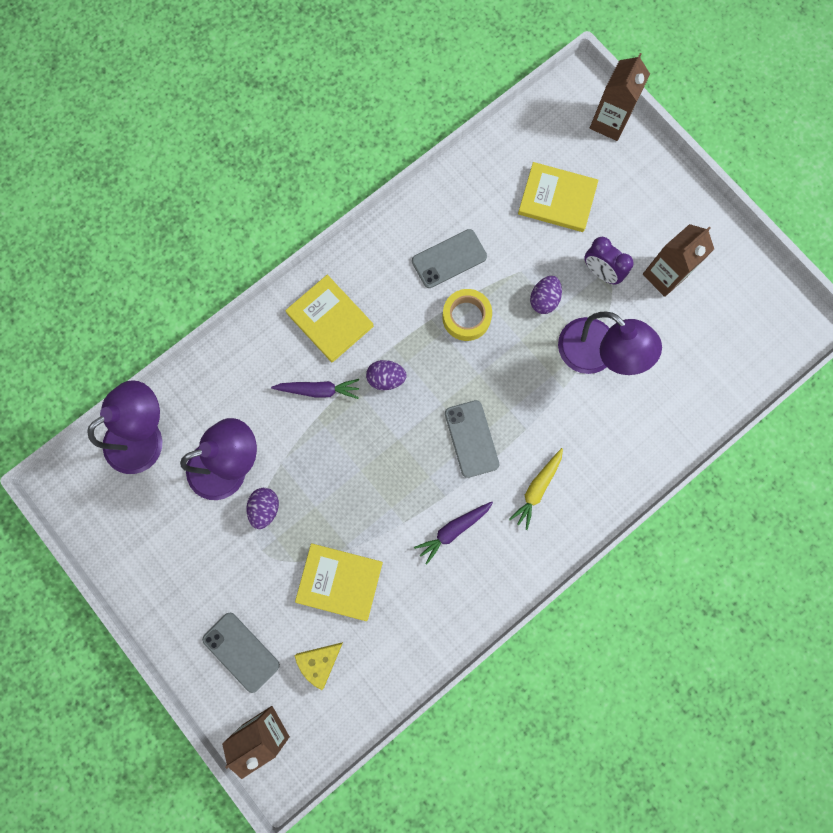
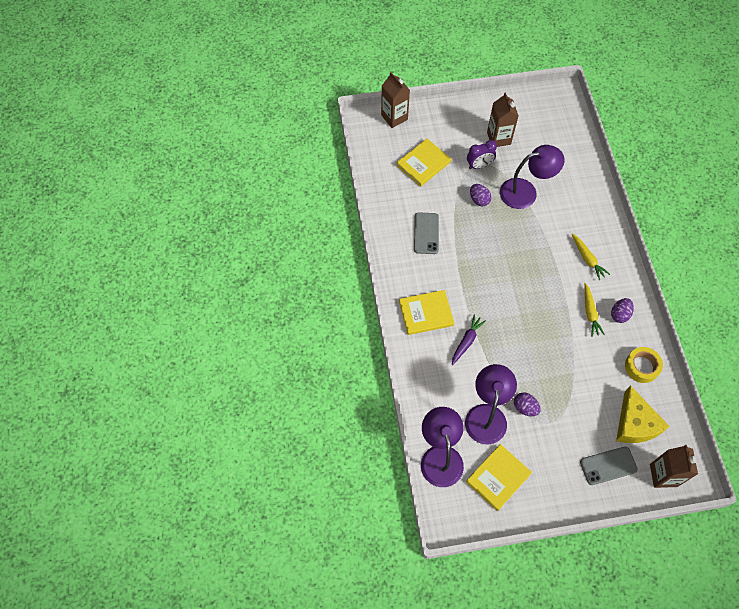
camera: 60 degrees left, 15 degrees down
(319, 662) = (635, 423): yellow cheese -> yellow cheese, size x1.69
(339, 581) = (591, 388): yellow book -> yellow book (498, 477)
(386, 378) = (480, 302): purple egg -> purple egg (619, 314)
(453, 530) = (590, 313): purple carrot -> yellow carrot
(466, 317) = (467, 242): yellow tape -> yellow tape (641, 367)
(471, 439) = (541, 276): grey phone -> none

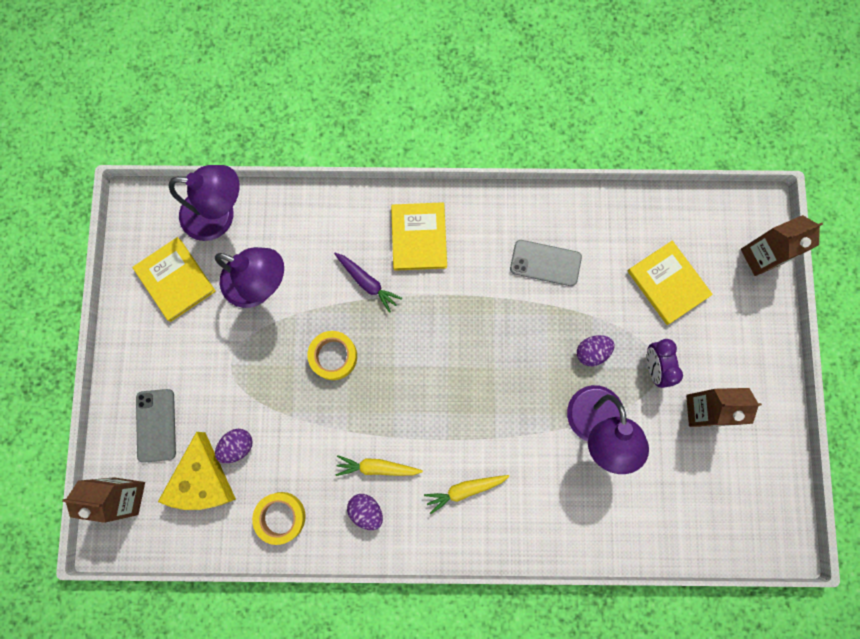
camera: 100 degrees right, 15 degrees up
(524, 354) = (333, 356): none -> yellow tape
(525, 408) = (258, 337): purple egg -> purple egg (237, 446)
(635, 423) = (203, 480): yellow cheese -> yellow cheese turned 90 degrees counterclockwise

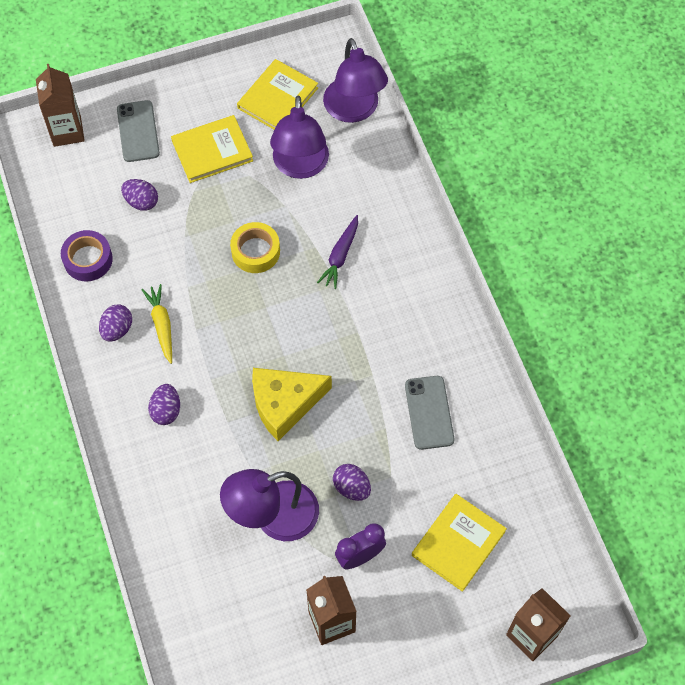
camera: 70 degrees right, 15 degrees down
(156, 425) = (138, 131): grey phone -> grey phone turned 75 degrees counterclockwise
(203, 480) = (101, 185): yellow cheese -> yellow cheese (284, 404)
(281, 517) = (88, 259): yellow tape -> purple tape
(419, 237) = (406, 286): yellow book -> yellow book (212, 151)
(465, 490) = (166, 410): yellow carrot -> purple egg

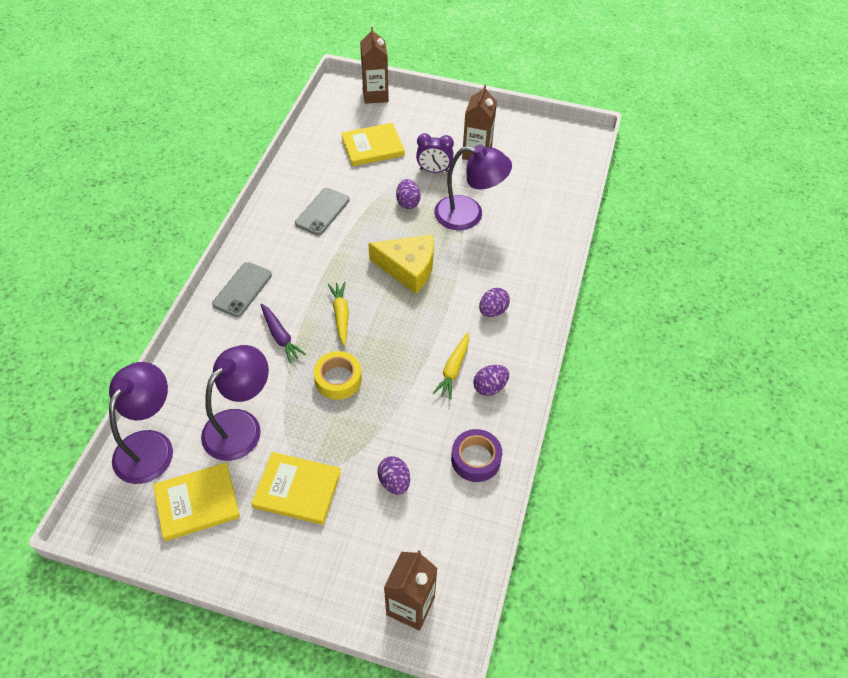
camera: 145 degrees left, 10 degrees down
(138, 131) = (345, 557): grey phone -> grey phone (242, 289)
(305, 310) = (341, 315): none -> yellow carrot
(340, 256) = (280, 336): purple carrot -> purple carrot turned 90 degrees clockwise

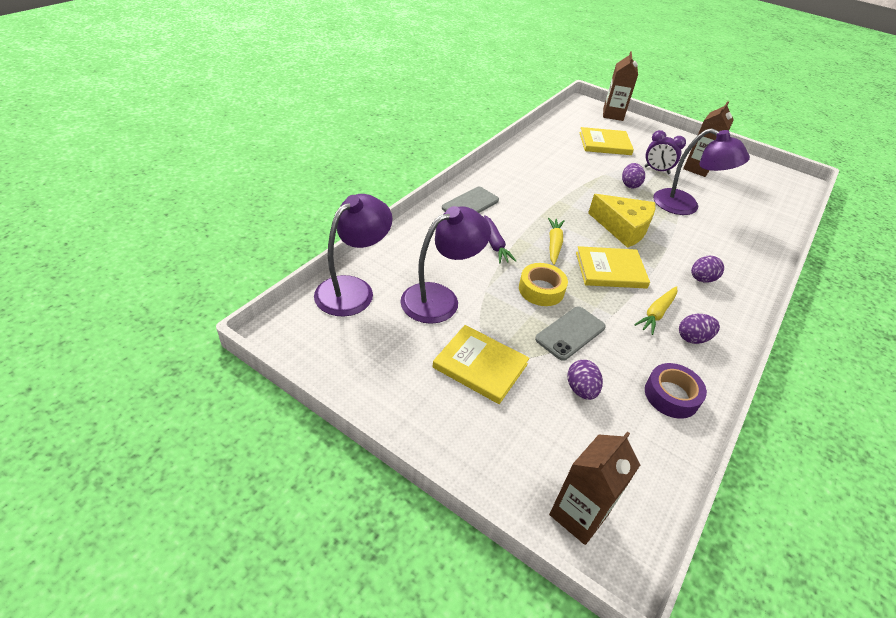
camera: 15 degrees right, 10 degrees down
(197, 503) = (380, 347): yellow book -> yellow book (610, 270)
(322, 212) = (553, 172): grey phone -> grey phone (570, 333)

